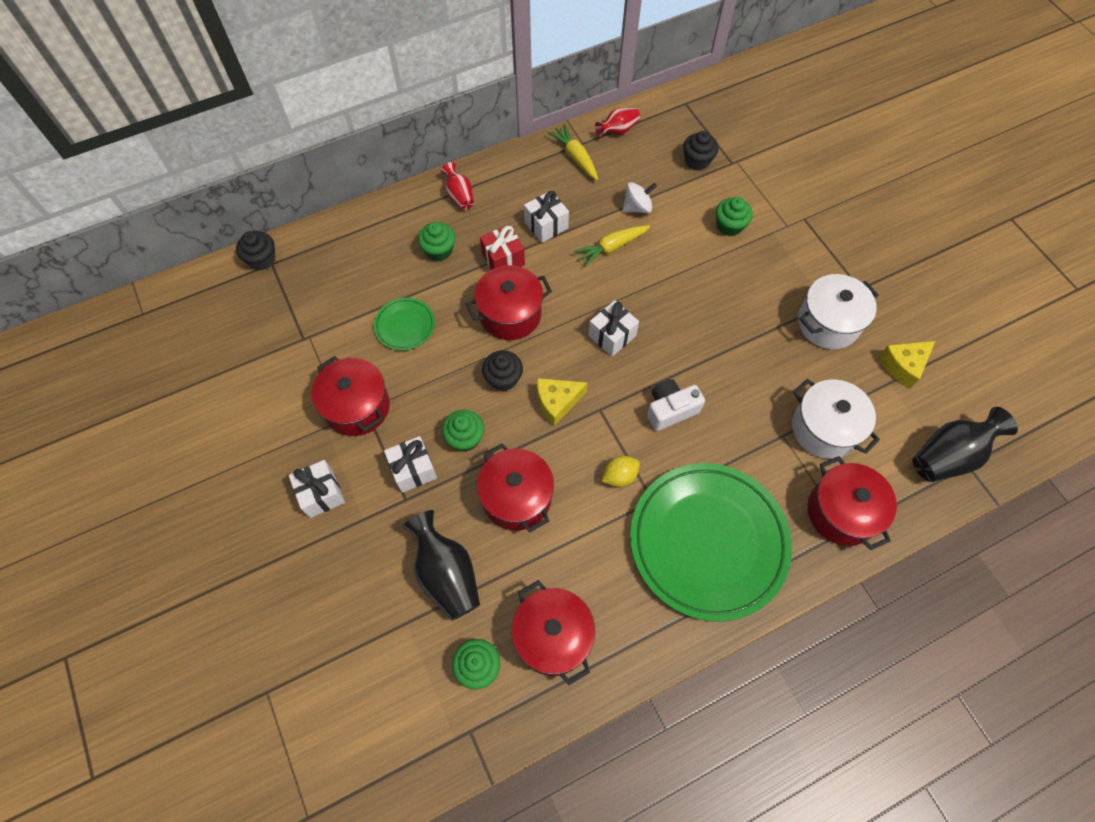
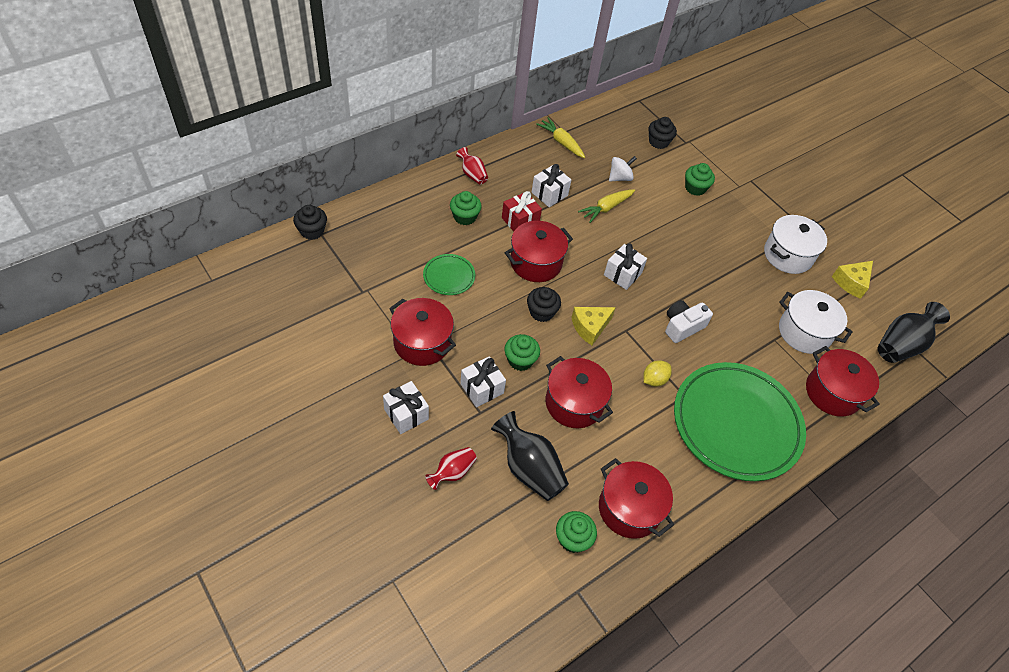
camera: 15 degrees left, 10 degrees down
(618, 130) = (590, 121): red vase -> red vase (452, 472)

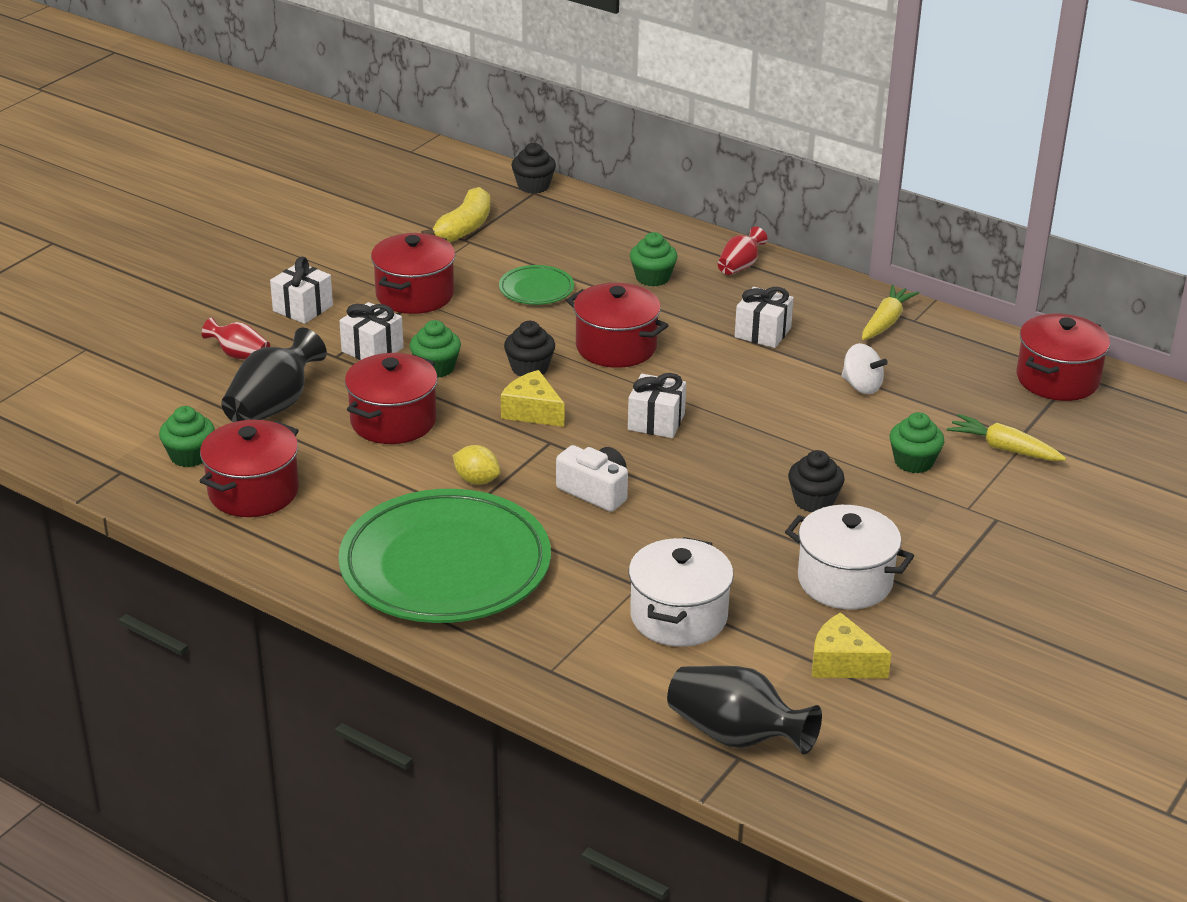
camera: 75 degrees right, 20 degrees down
(346, 286) = (464, 228): none -> yellow banana
(520, 221) = (684, 320): red gift -> none
(606, 208) = (780, 385): yellow carrot -> yellow carrot (1004, 448)
(658, 142) = (989, 409): black cupcake -> black cupcake (814, 501)
(832, 392) = (570, 660): red pot -> red pot (1057, 379)

